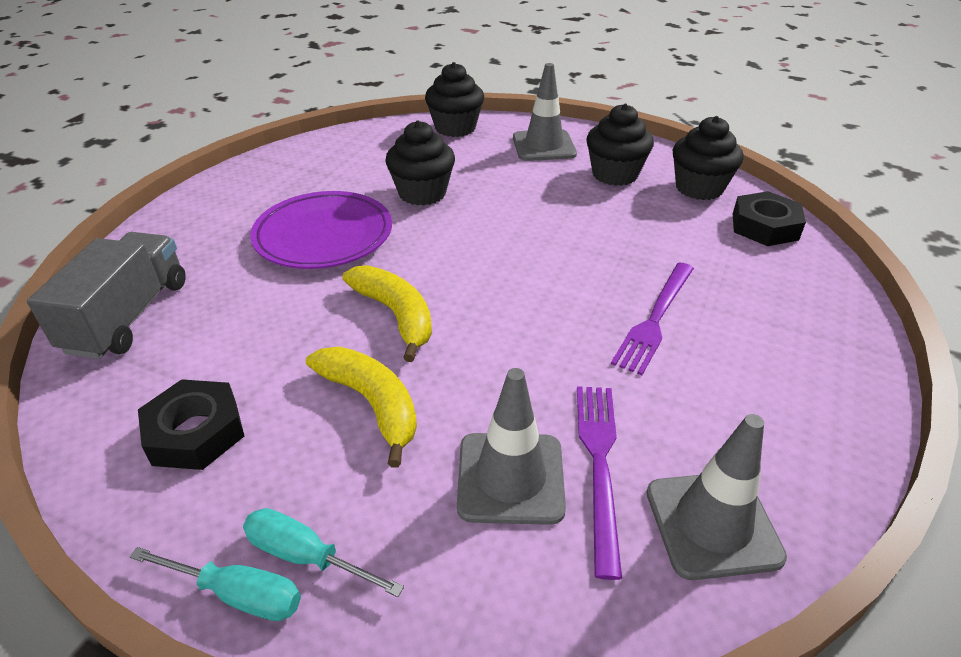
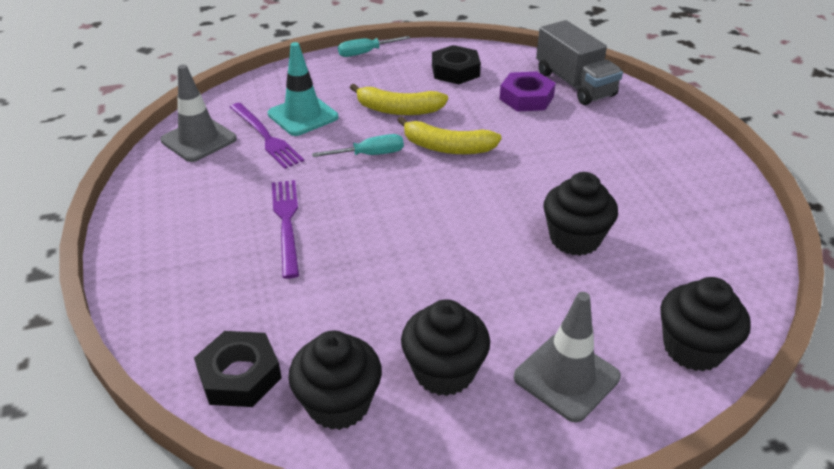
camera: 140 degrees right, 0 degrees up
(210, 329) = (526, 98): none -> purple nut
(306, 556) = (356, 67): turquoise screwdriver -> turquoise screwdriver (369, 155)
(323, 236) = (573, 167): purple plate -> none
(510, 478) = (303, 115): grey traffic cone -> turquoise traffic cone

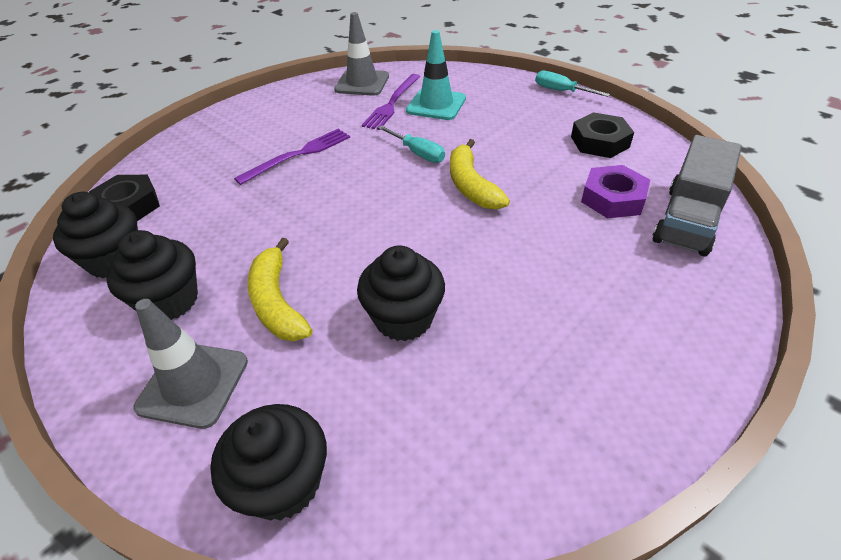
camera: 60 degrees right, 5 degrees up
(398, 110) = (497, 140): yellow banana -> yellow banana (277, 302)

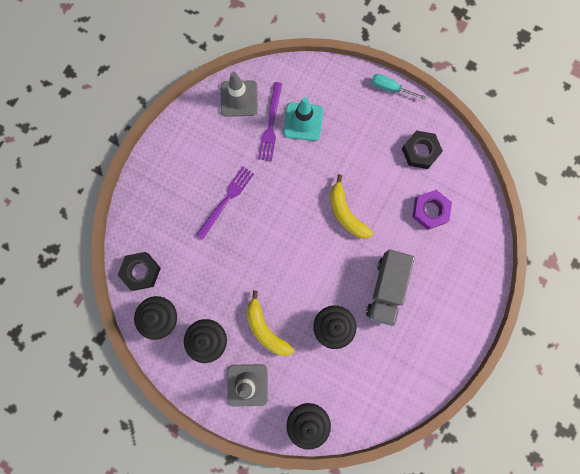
camera: 15 degrees left, 35 degrees up
(417, 153) = (305, 184): turquoise screwdriver -> none
(687, 220) = (470, 223): grey truck -> grey truck (386, 289)

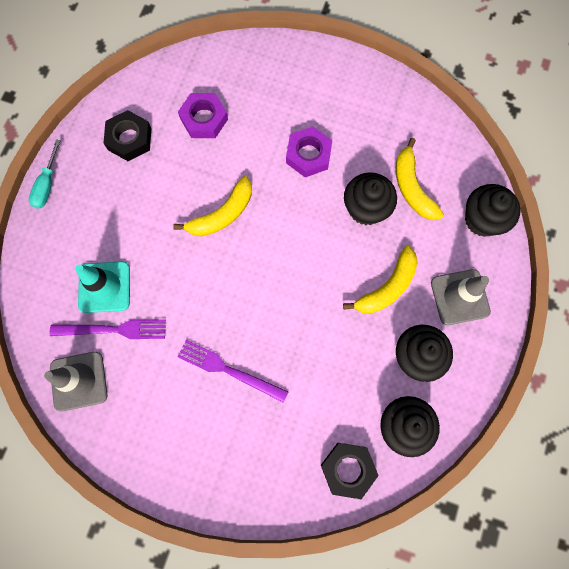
camera: 100 degrees left, 5 degrees down
(345, 368) = (412, 187): none -> yellow banana
(386, 289) = (308, 155): grey truck -> purple nut

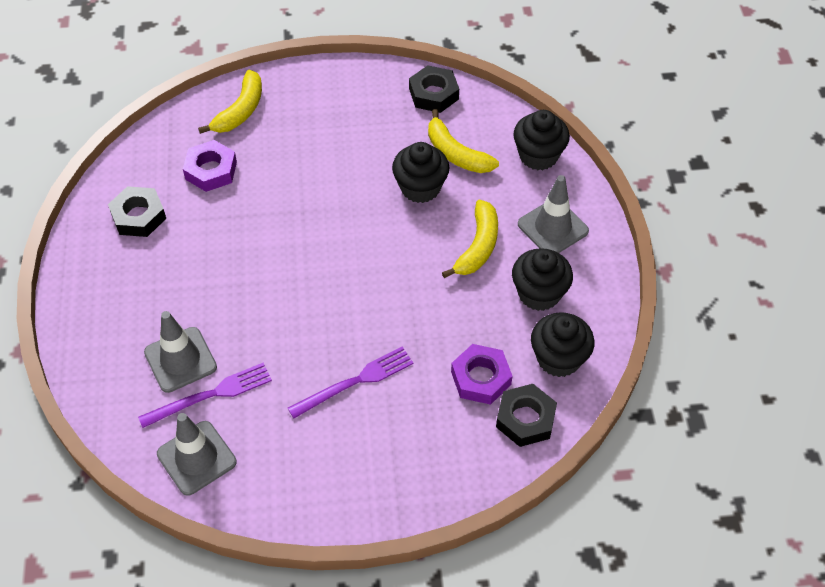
camera: 25 degrees left, 20 degrees down
(47, 184) = (66, 290): turquoise screwdriver -> none
(104, 287) = (180, 360): turquoise traffic cone -> grey traffic cone
(222, 214) = (275, 247): yellow banana -> yellow banana (240, 111)
(228, 370) = (355, 382): purple fork -> purple fork turned 150 degrees clockwise
(308, 155) = (337, 163): purple nut -> purple nut (481, 378)
(421, 119) = (433, 94): none -> black nut

